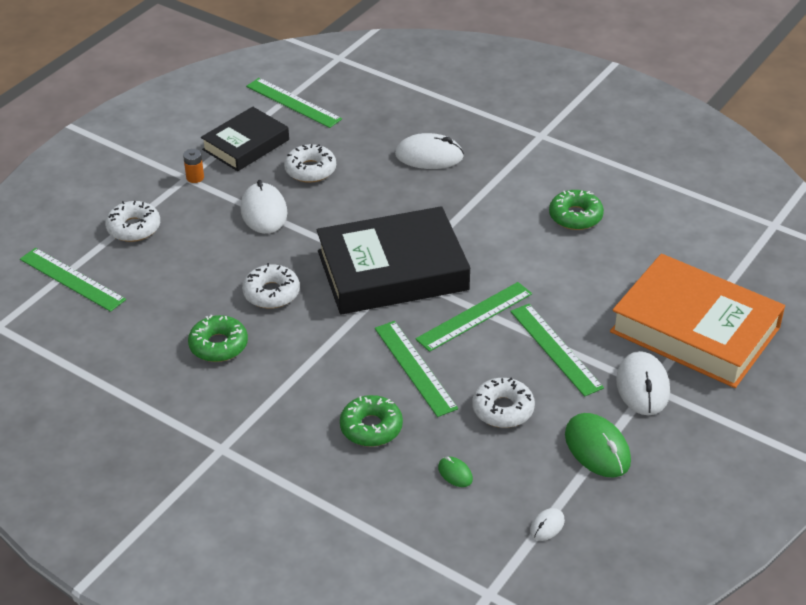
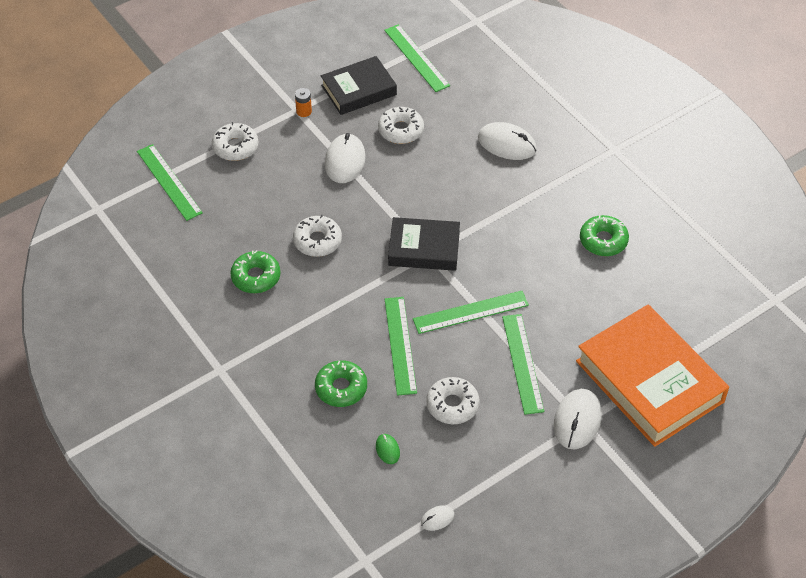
camera: 20 degrees right, 10 degrees up
(392, 270) = (424, 248): black book -> black book, size x0.59
(597, 448) = (511, 464): green mouse -> none

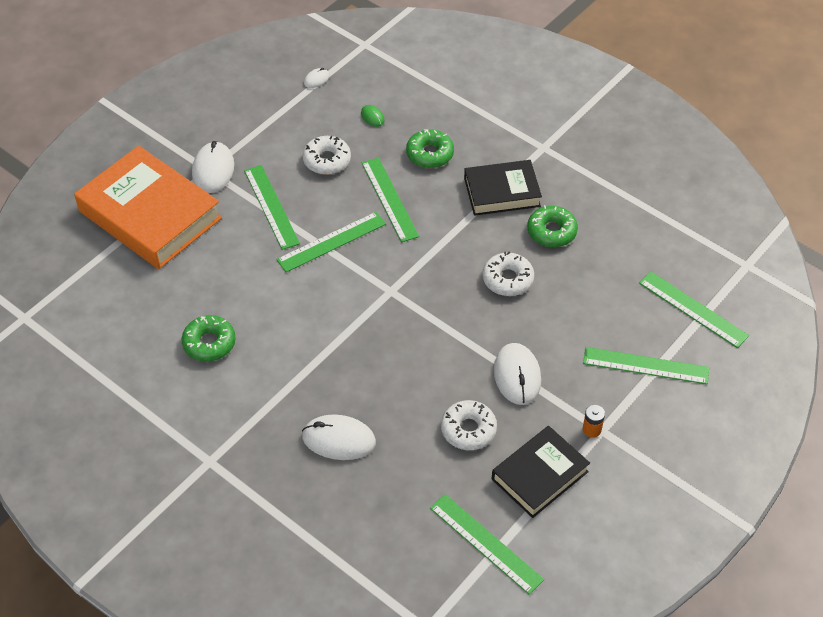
camera: 165 degrees right, 0 degrees up
(235, 147) = (646, 366): white donut -> green ruler
(424, 248) = (396, 294): black book -> black book (502, 192)

